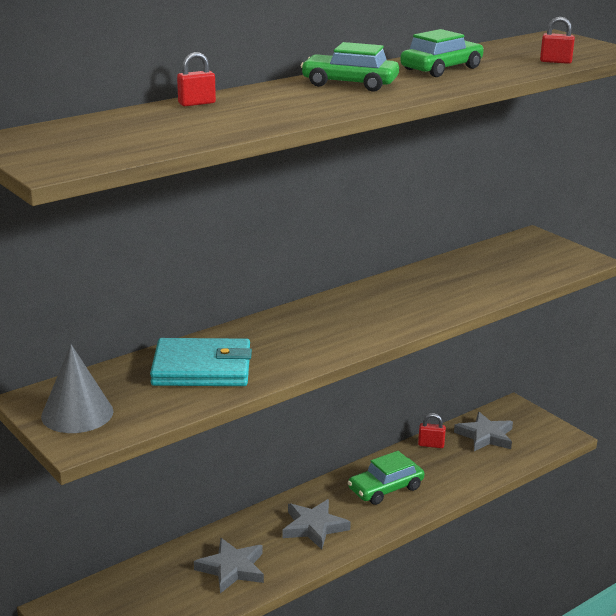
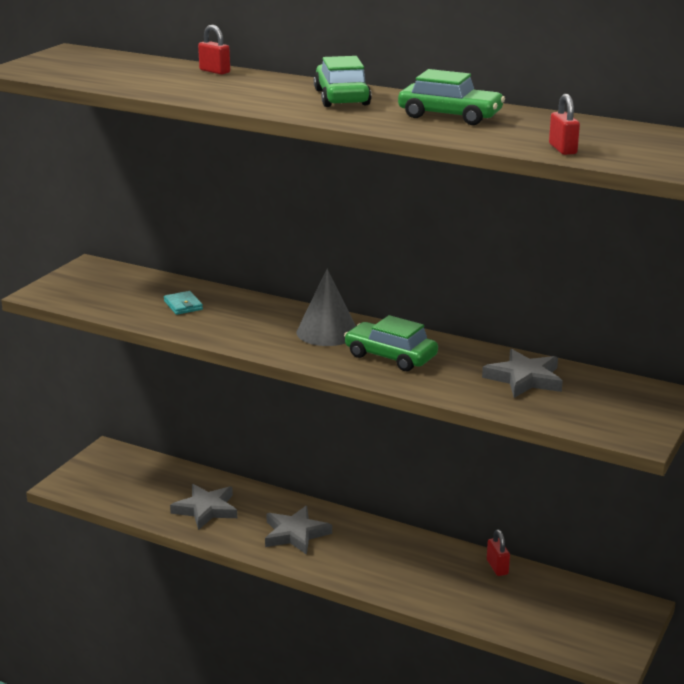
camera: 65 degrees right, 0 degrees up
(77, 413) = (80, 283): grey cone -> grey cone (327, 332)
(202, 368) = (183, 305): turquoise wallet -> turquoise wallet, size x0.44
(385, 489) = (390, 558): green car -> green car (390, 356)
(485, 436) = (552, 600): grey star -> grey star (524, 378)

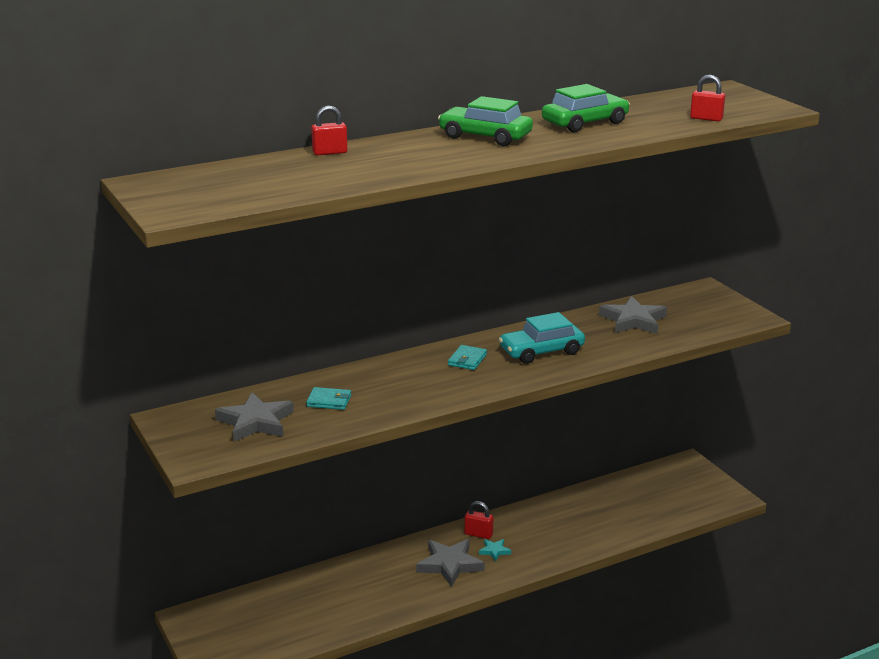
camera: 55 degrees left, 0 degrees up
(206, 509) = (360, 596): grey star -> grey star (255, 422)
(327, 332) = (467, 360): grey cone -> turquoise wallet
(341, 548) = (494, 551): none -> turquoise star
(390, 356) = (541, 351): green car -> turquoise car
(497, 567) = (590, 495): red padlock -> red padlock (478, 534)

